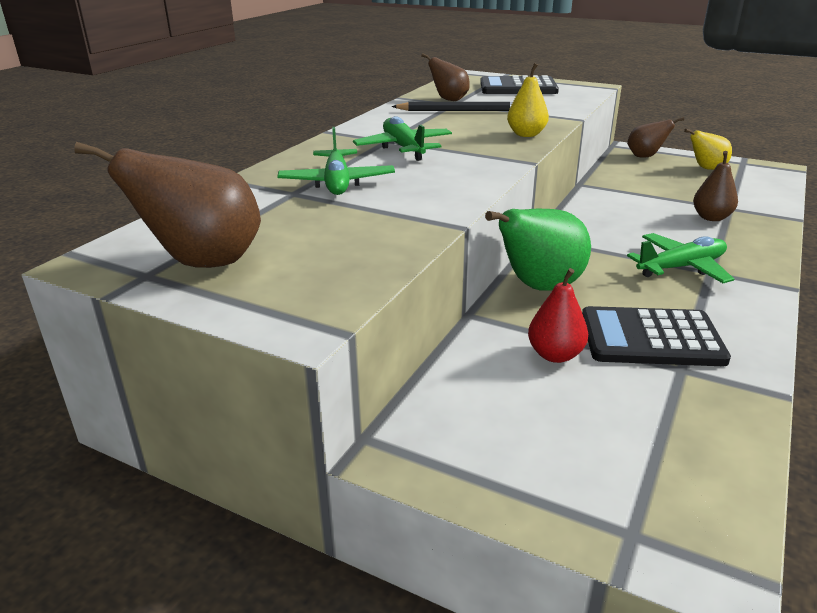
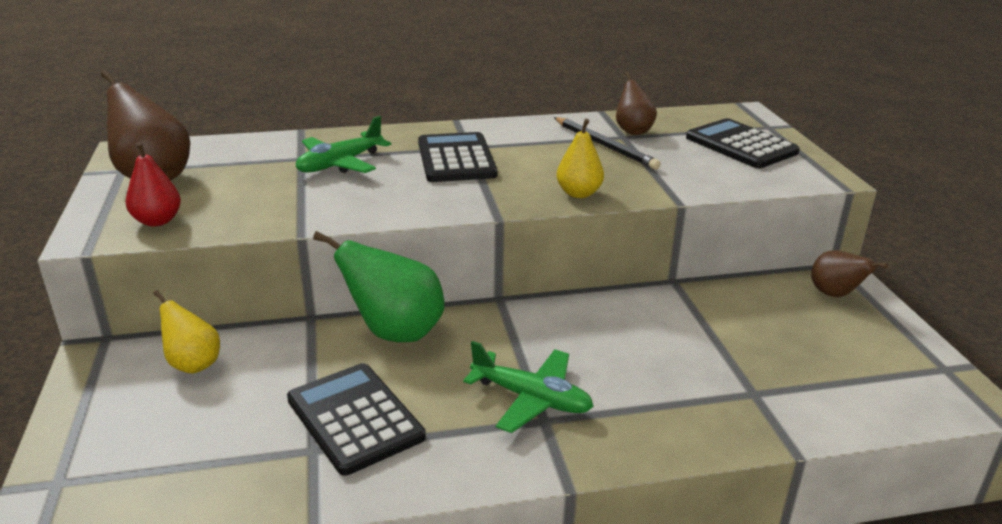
camera: 50 degrees right, 0 degrees up
(404, 148) = (456, 159): green plane -> black calculator
(555, 355) = (279, 377): red pear -> red pear (157, 221)
(706, 168) = (868, 346): yellow pear -> yellow pear (193, 364)
(711, 217) = (701, 387): brown pear -> none

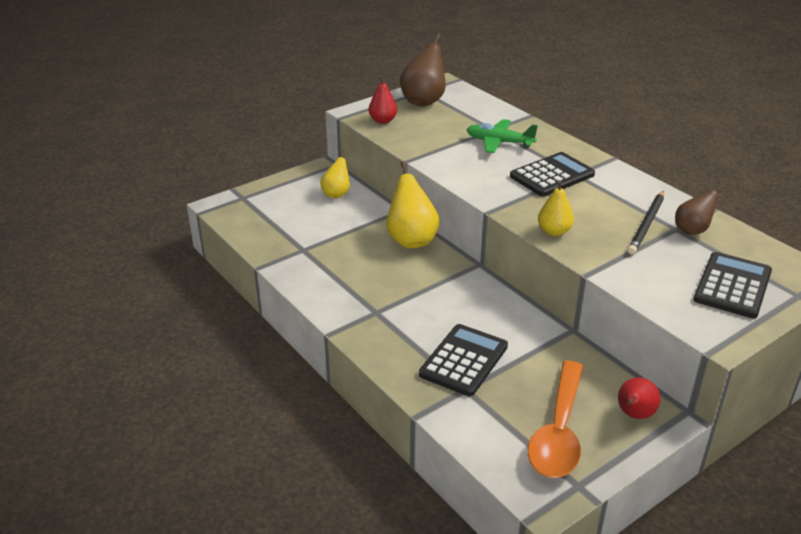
camera: 65 degrees right, 5 degrees up
(354, 418) = (332, 253): black calculator -> black calculator (463, 360)
(395, 332) = (411, 240): green pear -> yellow pear
(531, 398) = (390, 302): green plane -> none
(835, 295) = (634, 415): brown pear -> red pear
(853, 350) = (559, 431): none -> orange spoon

